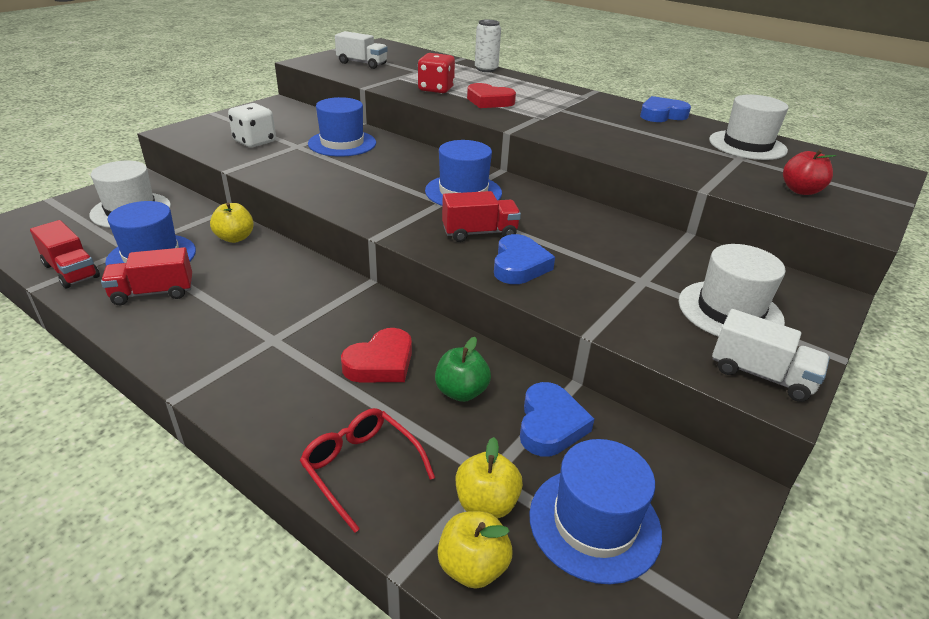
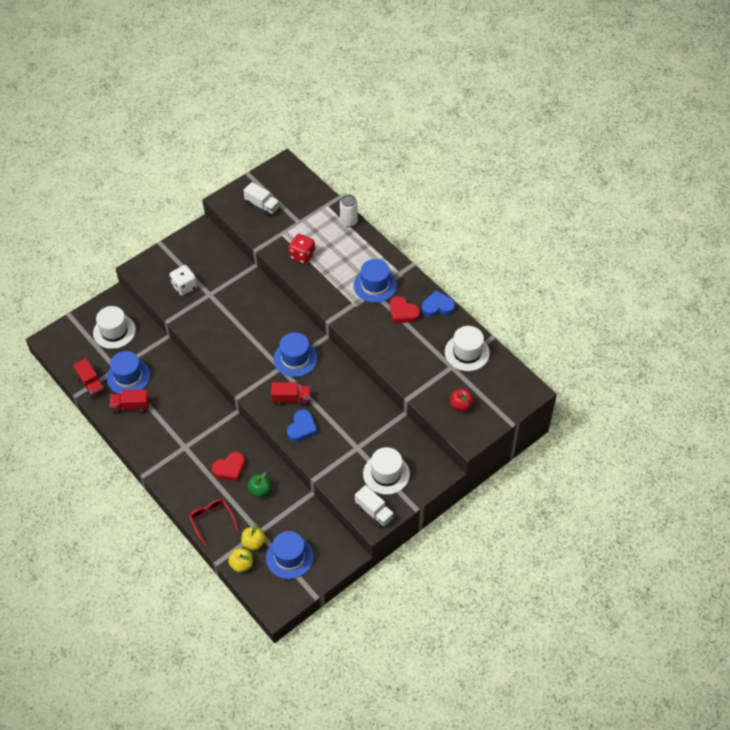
camera: 15 degrees right, 20 degrees up
(235, 238) = (170, 365): yellow apple -> none
(342, 143) = (237, 293): blue hat -> blue hat (375, 285)
(489, 101) = (331, 277): red heart -> red heart (403, 312)
(550, 425) = (291, 513): blue heart -> none

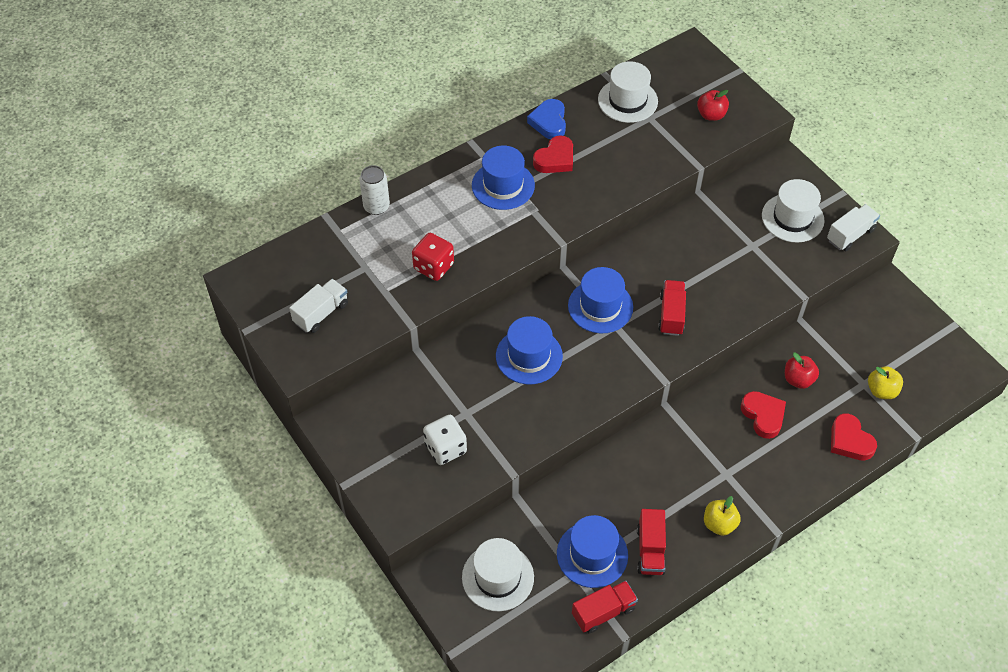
camera: 85 degrees left, 0 degrees up
(212, 520) = (850, 441): red glasses -> red heart
(241, 564) = (916, 406): yellow apple -> yellow apple (719, 524)
(260, 490) = (798, 379): green apple -> red apple
(289, 557) = (900, 350): blue hat -> blue hat (529, 356)
(302, 428) = (721, 305): blue heart -> none

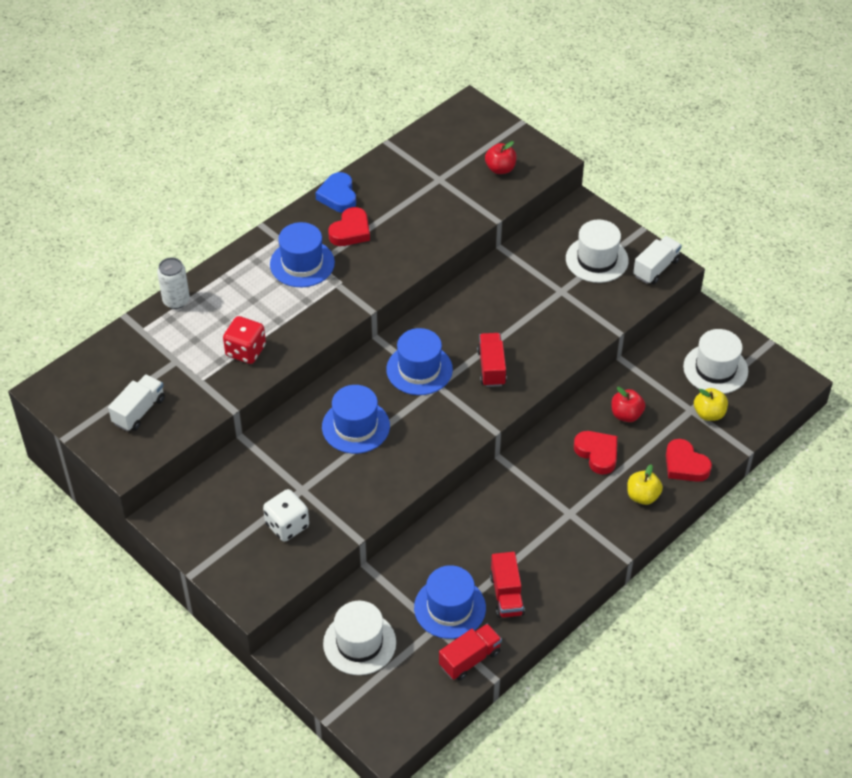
camera: 10 degrees left, 5 degrees down
(627, 100) = (414, 165): white hat -> white hat (715, 369)
(719, 524) = (570, 560): yellow apple -> yellow apple (642, 496)

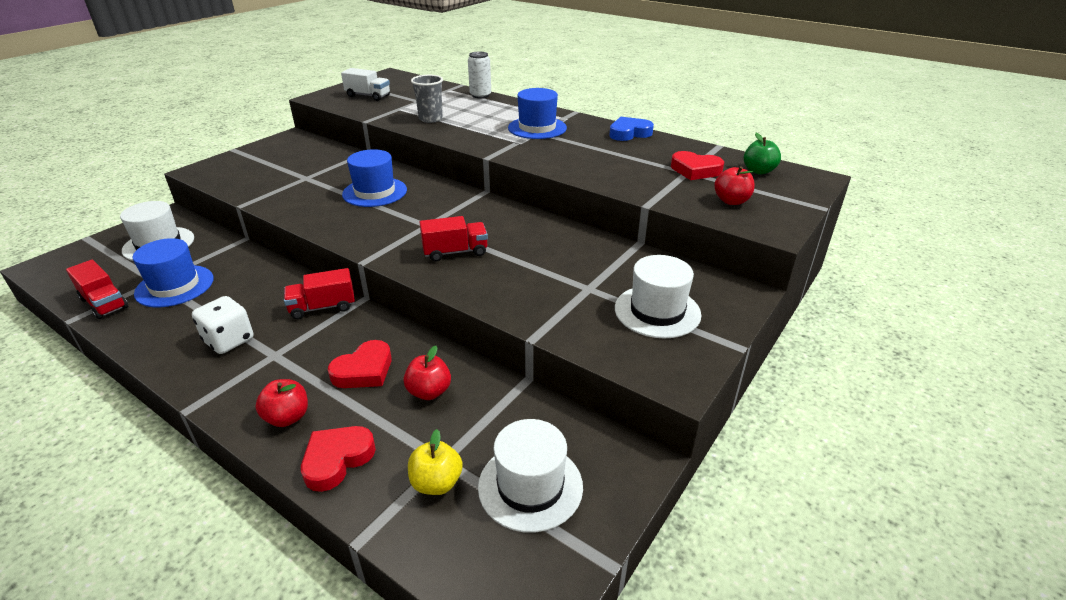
camera: 80 degrees right, 15 degrees down
(245, 351) = (430, 119): red dice -> grey cup
(287, 525) = (268, 176): white dice -> white dice (229, 340)
(350, 231) = (587, 141): red heart -> red heart (695, 170)
(419, 369) = (447, 214): blue hat -> none
(448, 135) = (758, 171): none -> green apple
(506, 595) = (174, 319): red truck -> red truck (323, 307)
(642, 496) = (287, 417): yellow apple -> red apple
(656, 268) = (669, 365): white truck -> none

